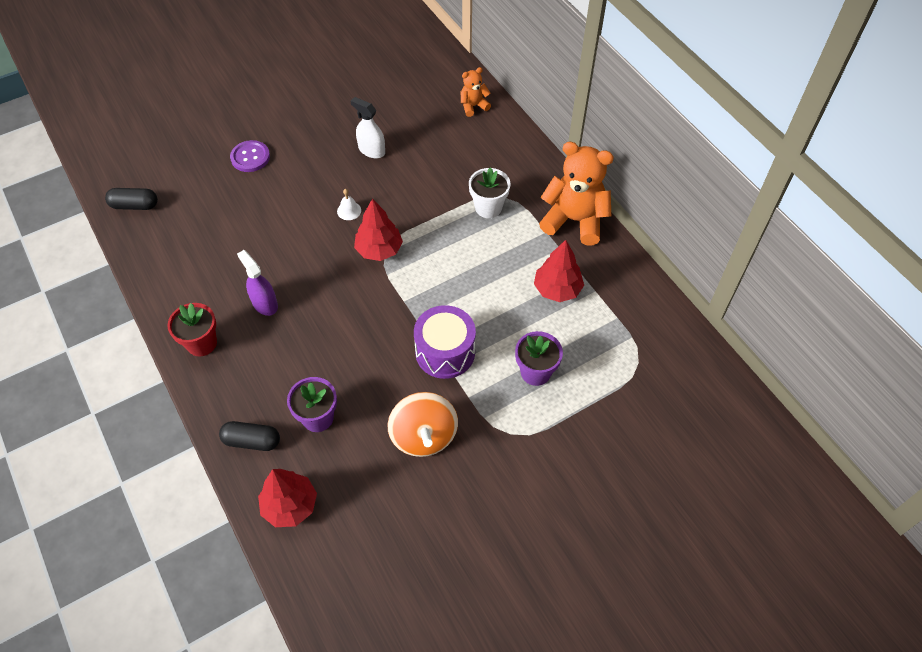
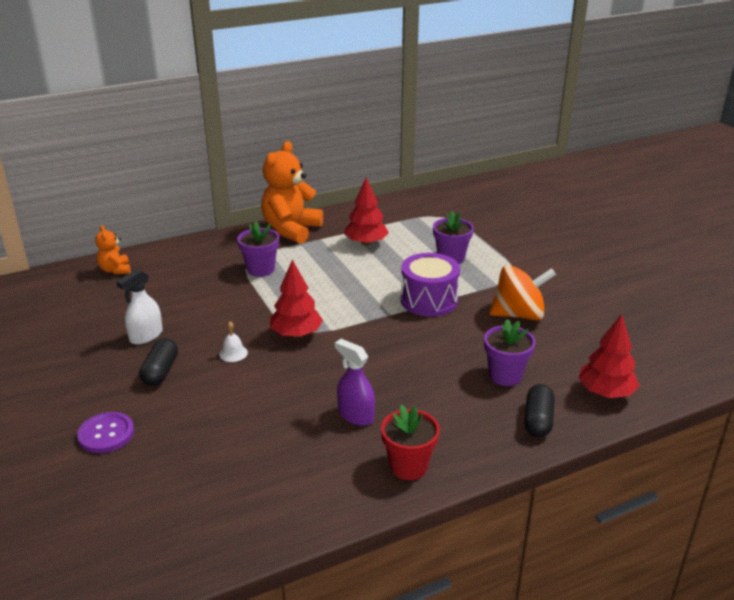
camera: 85 degrees left, 25 degrees down
(134, 205) = (147, 555): black capsule -> black capsule (161, 371)
(264, 303) = (355, 415): purple spray bottle -> purple spray bottle turned 75 degrees clockwise
(488, 207) = (260, 269): white flower pot -> purple flower pot

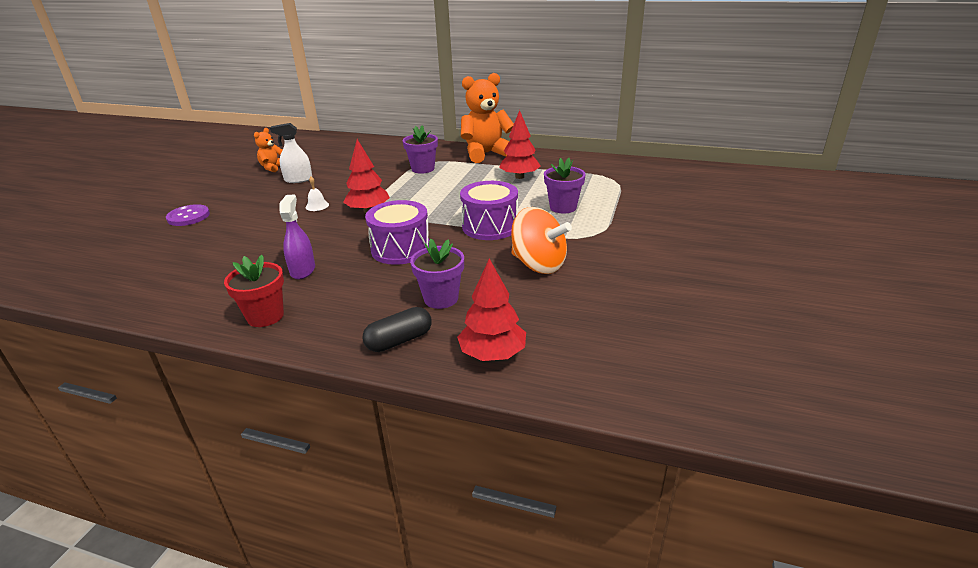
camera: 45 degrees right, 0 degrees up
(115, 270) = (351, 143): orange teddy bear -> orange teddy bear (273, 168)
(161, 371) = (268, 199): black capsule -> none
(398, 354) = (401, 249): none -> purple drum

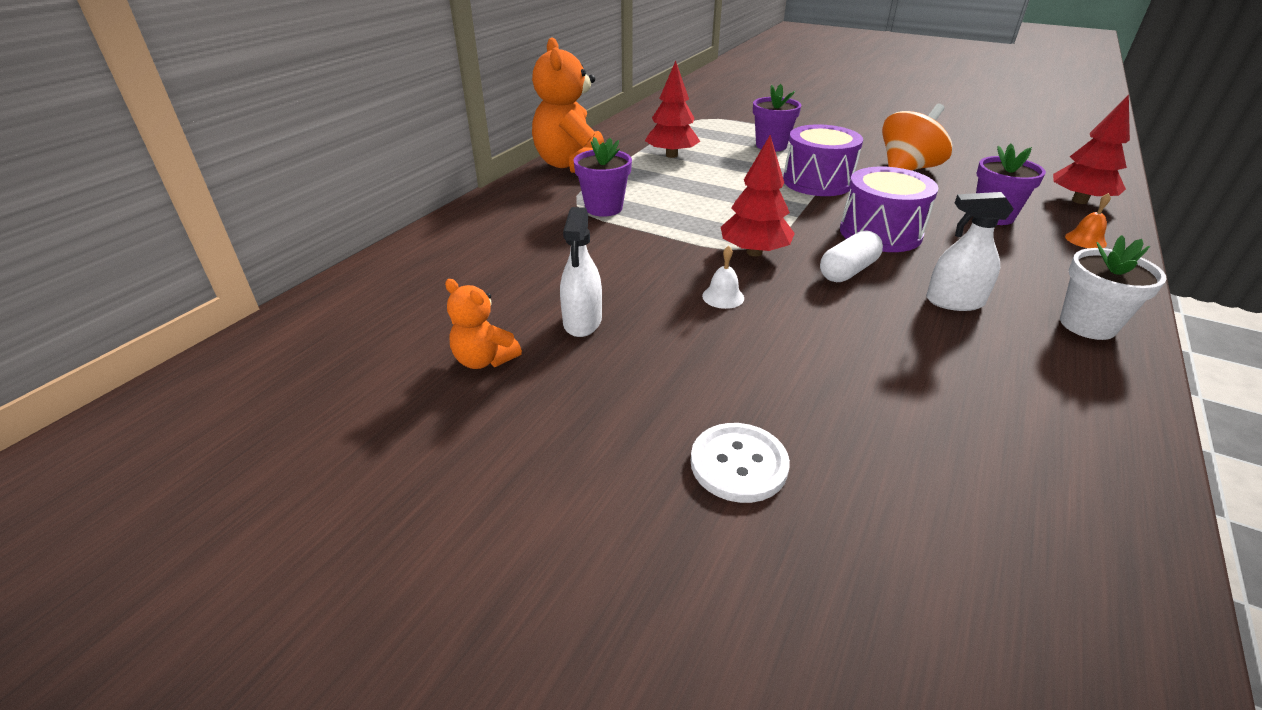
camera: 80 degrees left, 5 degrees up
(188, 216) = (738, 464): purple button -> white button
(265, 316) = (1087, 325): red flower pot -> white flower pot
(302, 270) = (954, 302): purple spray bottle -> white spray bottle
(344, 237) = (848, 271): none -> white capsule
(399, 340) = (1085, 240): black capsule -> orange bell

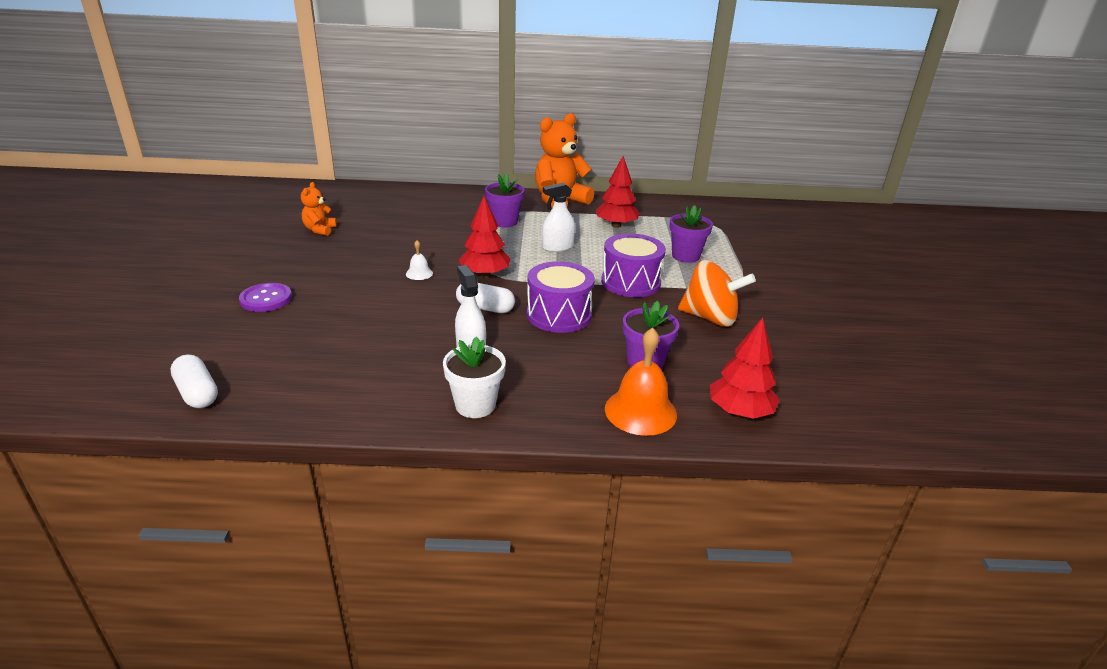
camera: 60 degrees right, 5 degrees down
(582, 322) = (366, 243): white spray bottle -> white spray bottle (557, 247)
(738, 464) = (266, 299): white button -> purple button
(1085, 240) = (640, 411): orange bell -> orange bell, size x2.03
(1086, 600) = (197, 393): none -> white capsule

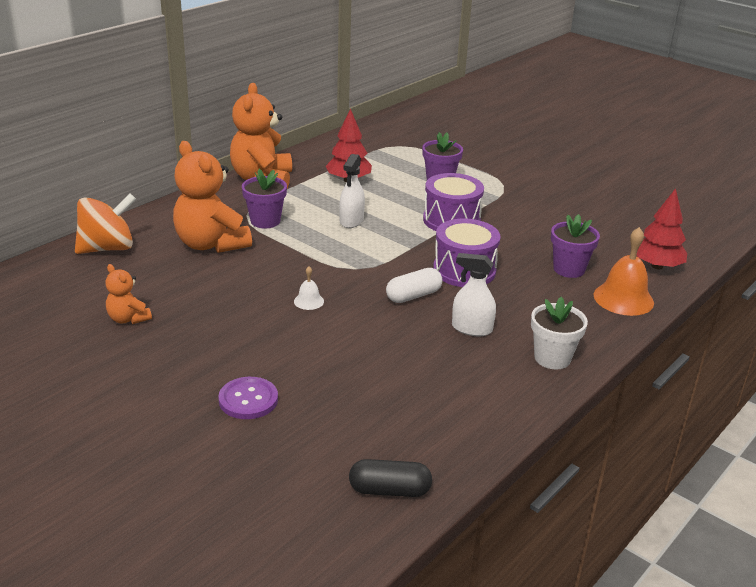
camera: 50 degrees left, 0 degrees up
(197, 393) = (389, 490): white capsule -> black capsule
(445, 218) = (211, 244): none -> orange teddy bear
(485, 274) = (355, 272): red tree -> none
(710, 318) = (538, 218): orange spinning top -> orange spinning top (107, 248)

